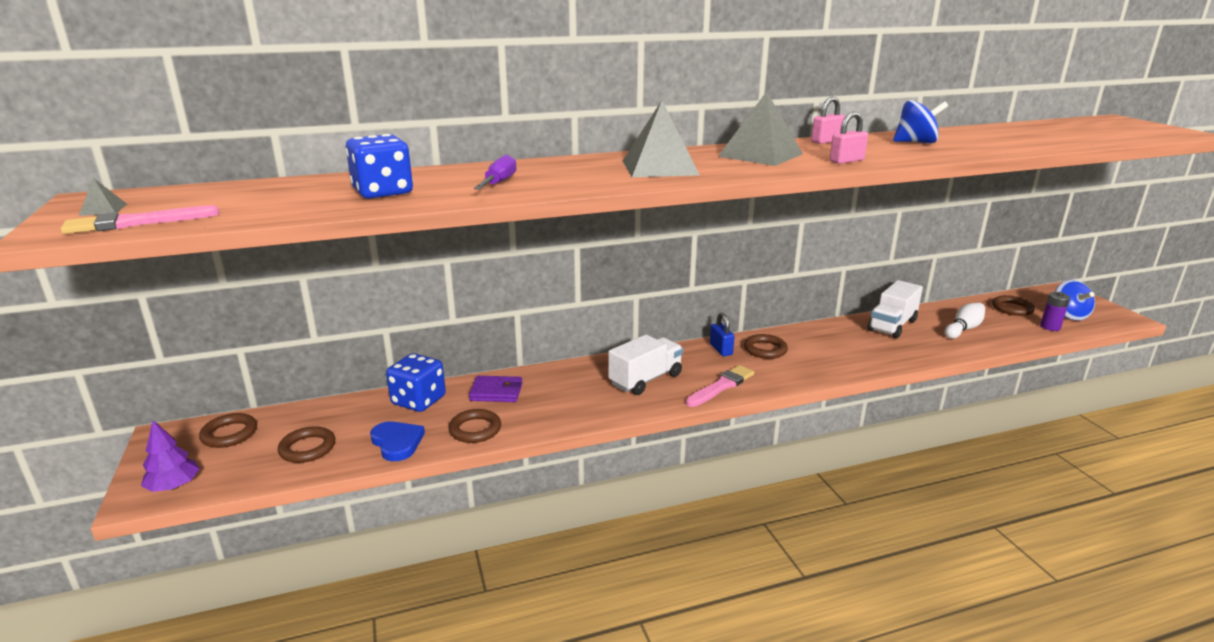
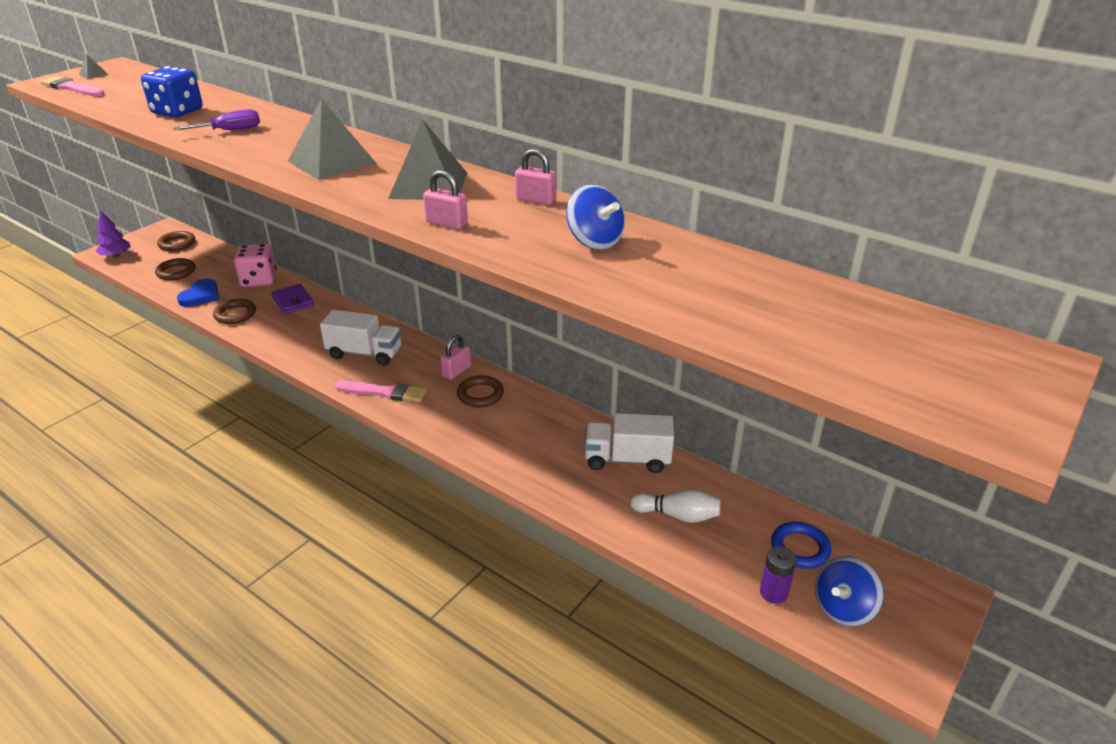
camera: 55 degrees right, 10 degrees up
(418, 400) = (259, 280): blue dice -> pink dice
(721, 349) = (456, 371): blue padlock -> pink padlock
(1012, 308) = (800, 548): brown ring -> blue ring

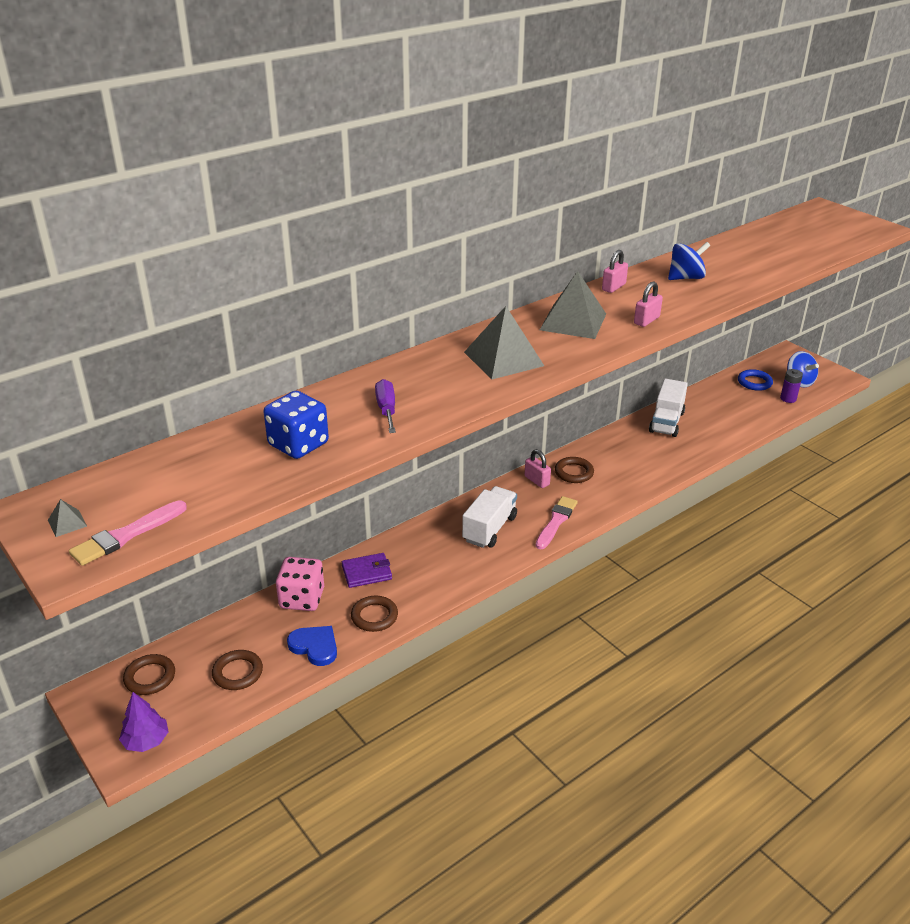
camera: 75 degrees left, 0 degrees up
(677, 515) = (723, 415): white bowling pin -> none

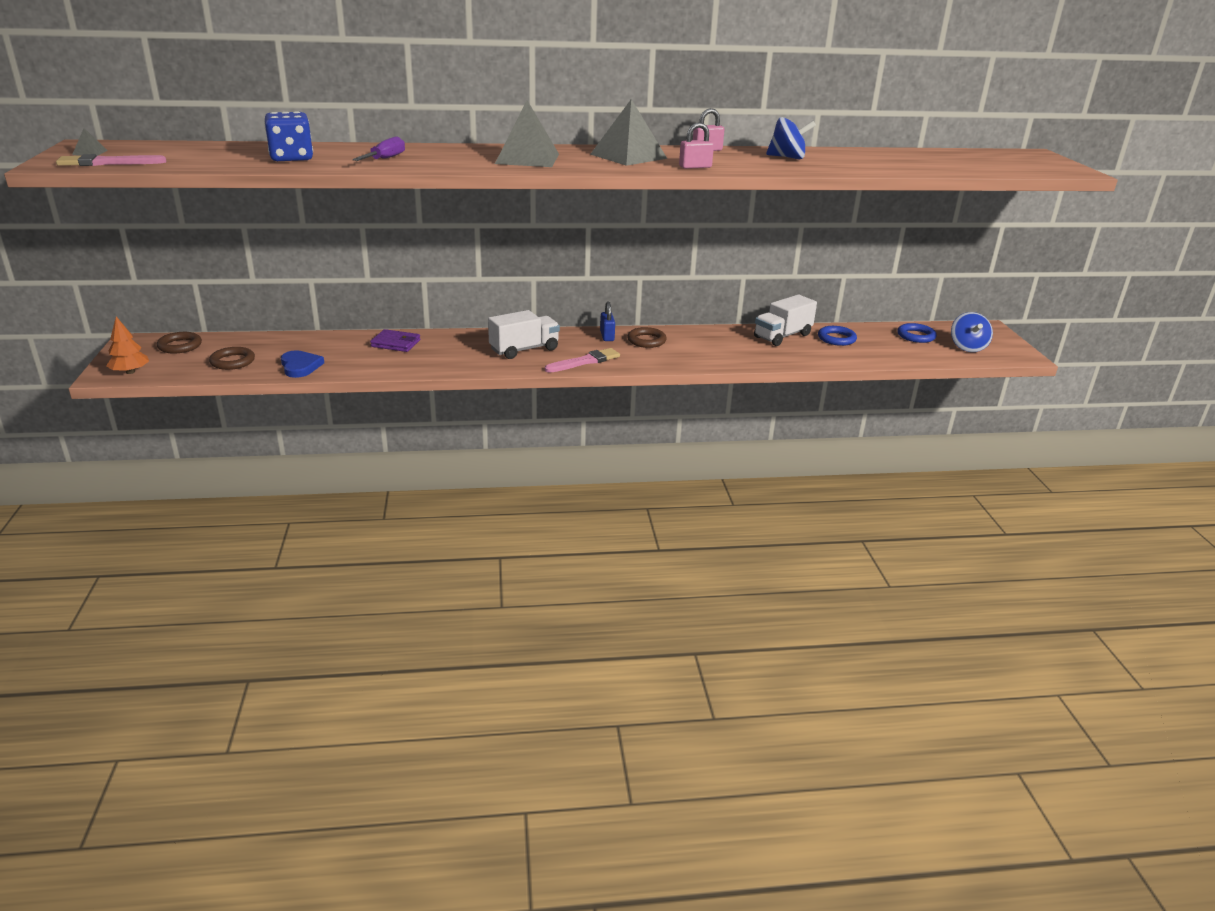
camera: 30 degrees right, 5 degrees down
(146, 741) = (130, 372): purple tree -> orange tree
(302, 599) = (331, 342): pink dice -> none
(374, 616) = (364, 365): brown ring -> none
(537, 481) = (607, 336): pink padlock -> blue padlock
(706, 409) = (836, 339): none -> blue ring
(788, 398) = (936, 354): purple battery -> none

